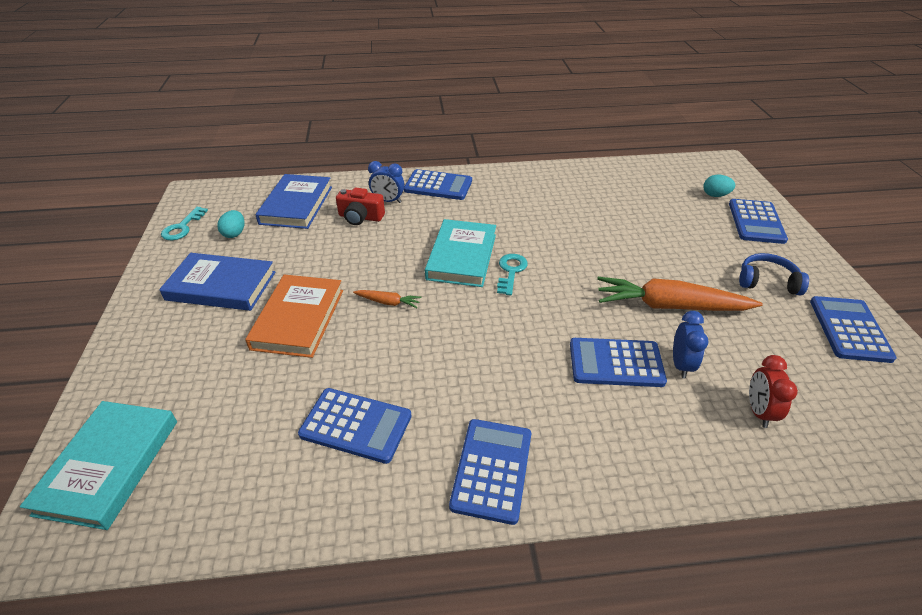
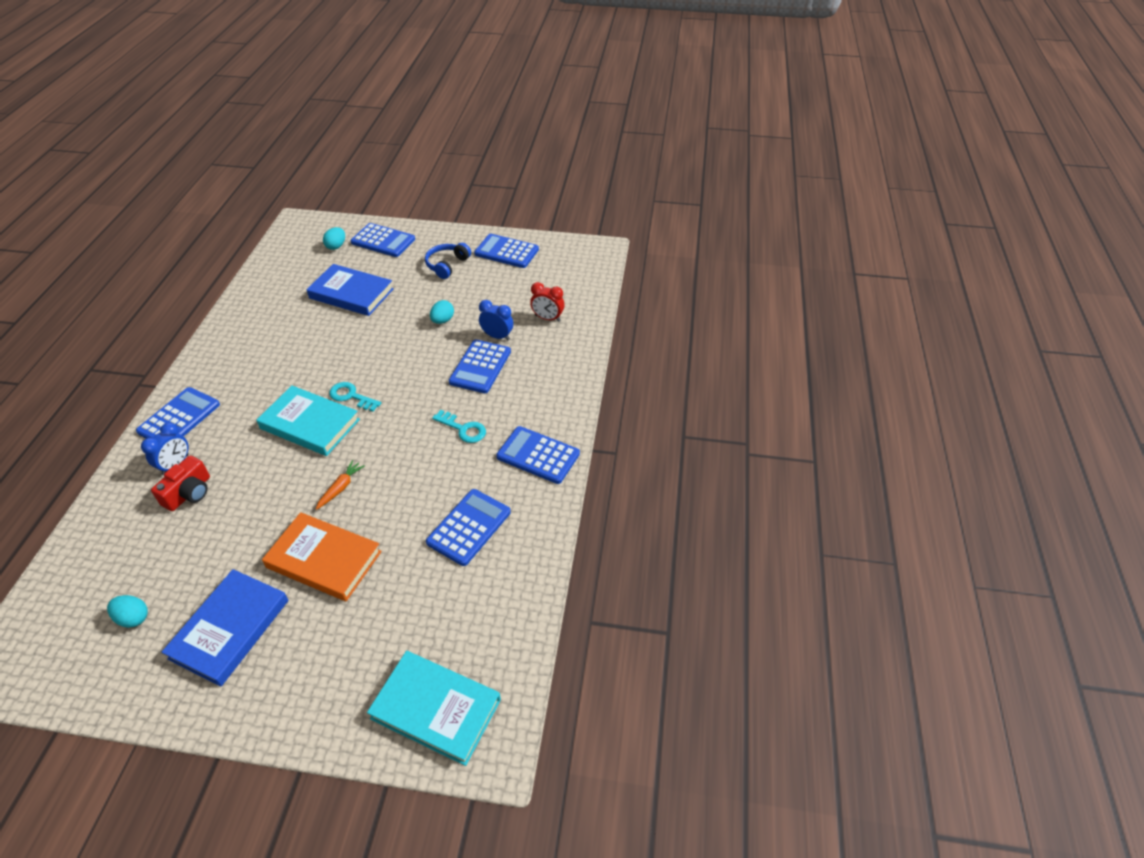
camera: 75 degrees left, 5 degrees up
(182, 227) = (75, 679): turquoise key -> turquoise key (463, 429)
(296, 205) = (117, 551): blue book -> blue book (351, 293)
(670, 306) = (442, 320): orange carrot -> turquoise egg

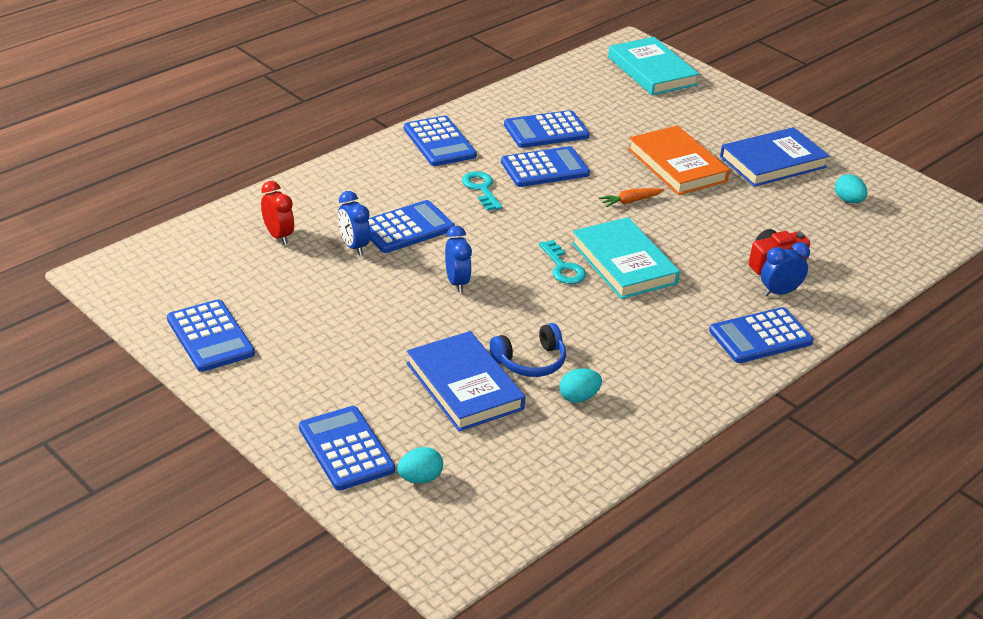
camera: 145 degrees left, 10 degrees down
(411, 348) = (456, 282): none -> blue clock
(434, 481) = (545, 168): none -> blue calculator
(442, 320) = (391, 293): turquoise egg -> turquoise egg (578, 397)
(447, 265) = (305, 360): blue headphones -> blue headphones (530, 361)

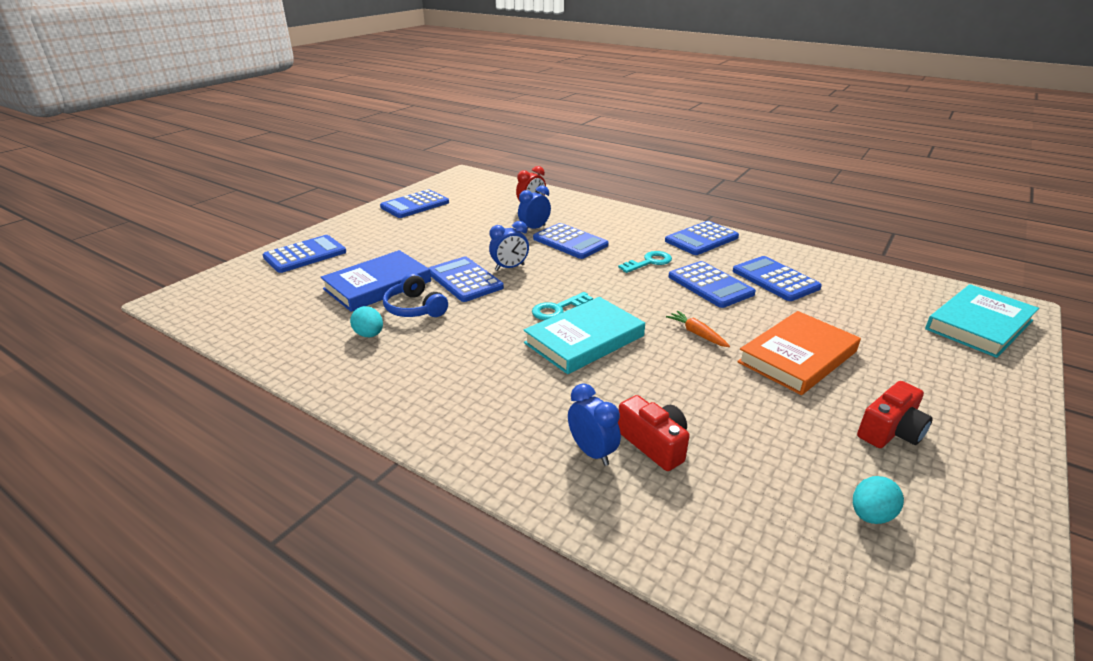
camera: 80 degrees right, 5 degrees down
(420, 478) = (271, 282): turquoise egg -> none
(760, 336) = (495, 441): blue calculator -> blue calculator (464, 280)
(773, 162) = (890, 431): blue book -> red camera

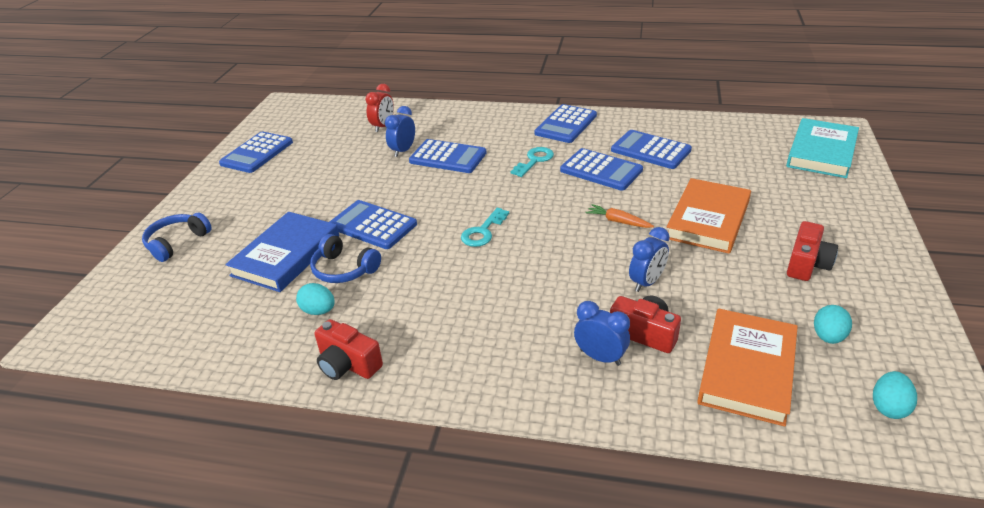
camera: 20 degrees left, 5 degrees up
(305, 255) = (177, 242): blue calculator -> blue headphones
(359, 384) = (348, 364): none -> red camera
(509, 267) = (408, 200): blue clock -> blue clock (646, 282)
(584, 339) = (526, 255): turquoise book -> none
(747, 517) = (747, 369): none -> orange book
(905, 621) = (888, 407): none -> turquoise egg

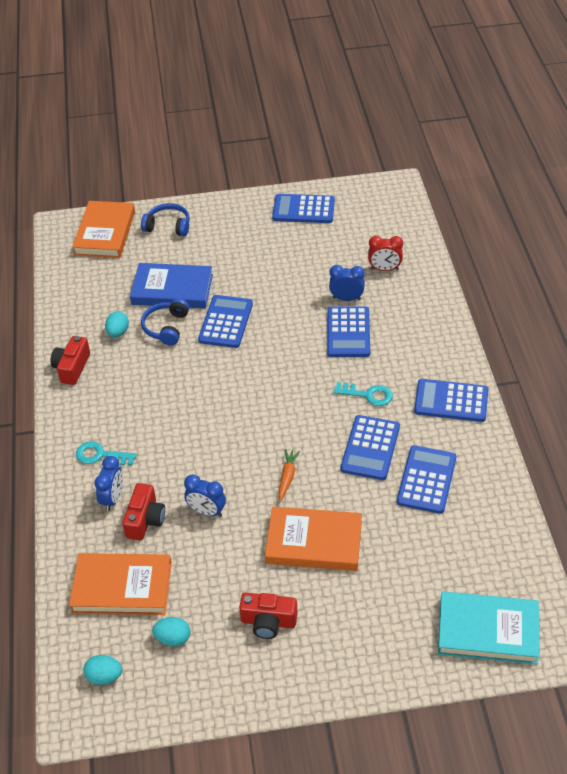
camera: 70 degrees right, 10 degrees up
(126, 296) = (105, 233): none -> orange book
(483, 231) = (241, 391): turquoise key -> turquoise key (101, 455)

